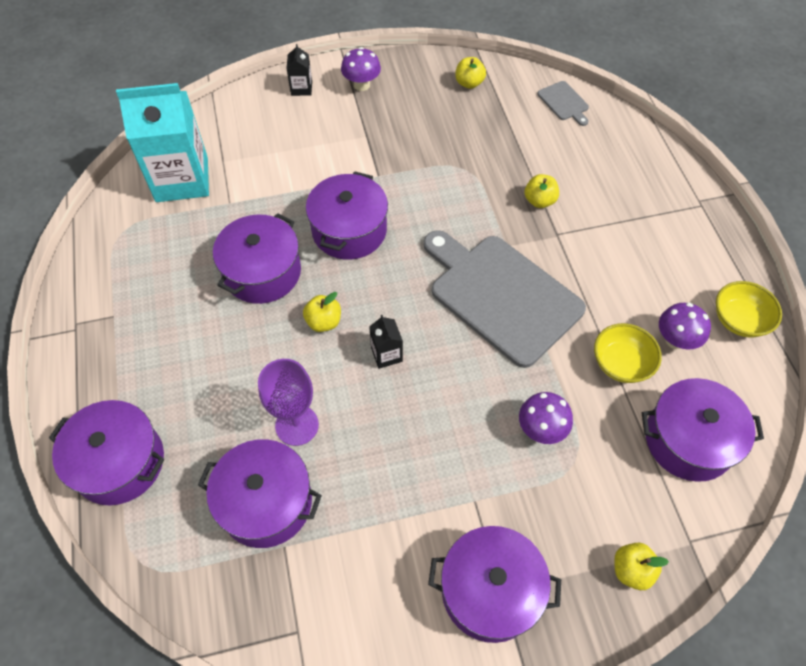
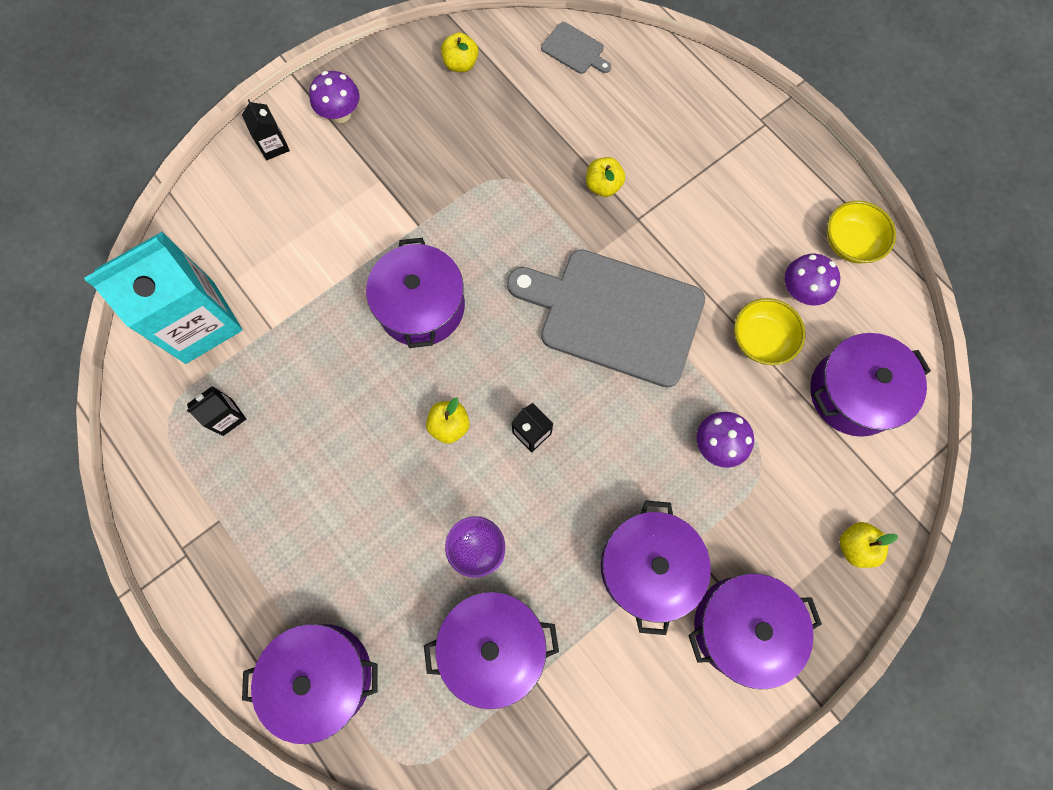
camera: 25 degrees left, 15 degrees up
(162, 248) = (227, 417): none -> black carton
(262, 272) = (354, 397): purple pot -> purple pot (648, 567)

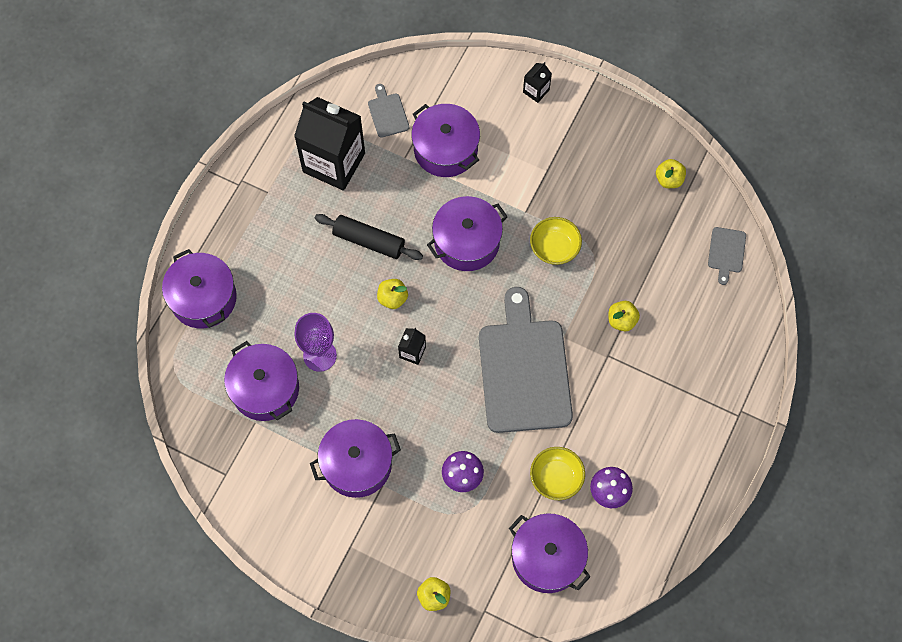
camera: 65 degrees right, 5 degrees down
(200, 322) = (387, 113): turquoise carton -> grey cutting board
(227, 417) = (334, 162): black carton -> black carton, size x2.38
(341, 114) = (584, 121): purple mushroom -> none
(358, 420) = (369, 241): none -> black rolling pin
(742, 627) = (345, 540): purple pot -> purple pot (445, 149)
(850, 243) = (668, 514): yellow bowl -> yellow bowl (554, 248)

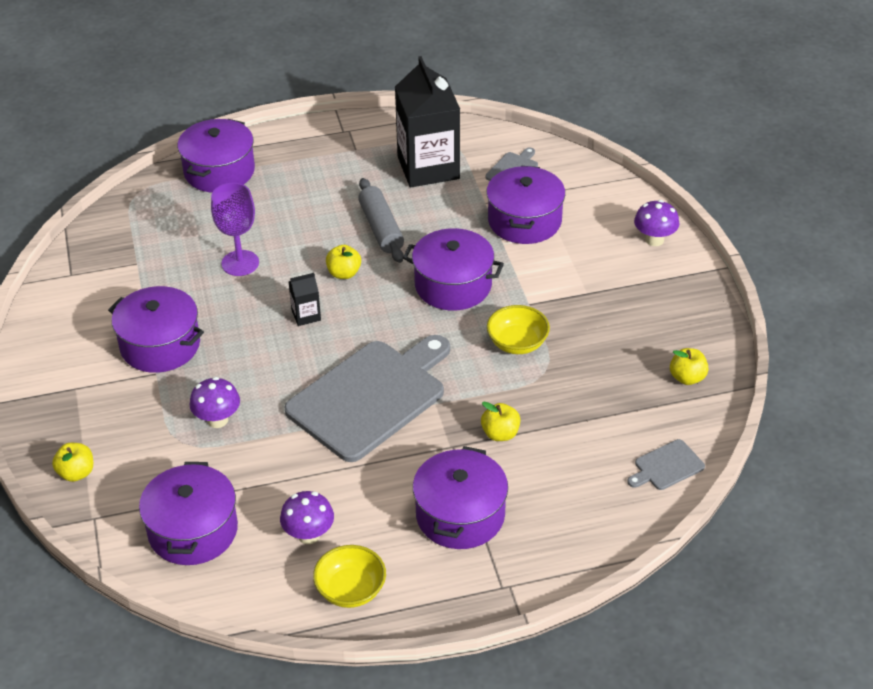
camera: 50 degrees right, 25 degrees down
(265, 389) = (174, 251): purple pot -> purple pot (460, 515)
(369, 241) = (381, 228): black rolling pin -> grey rolling pin
(536, 91) = (654, 240): black carton -> purple mushroom
(556, 478) = (284, 486): yellow bowl -> yellow bowl (351, 590)

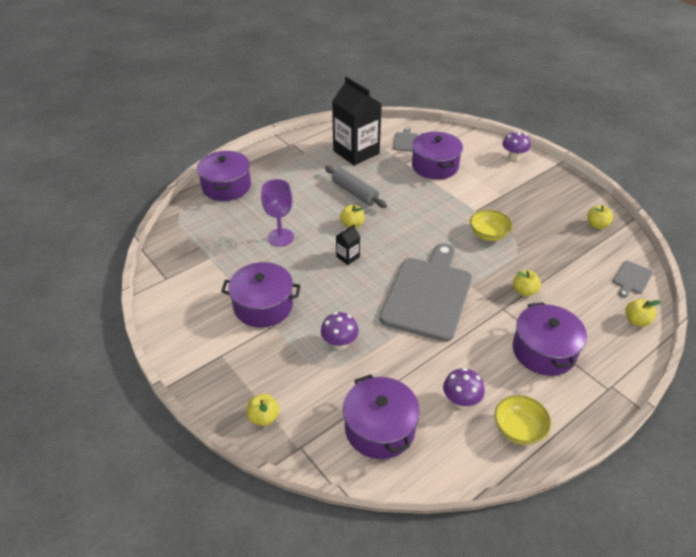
camera: 25 degrees left, 0 degrees up
(453, 285) = (423, 213): purple pot -> none
(619, 521) = (636, 321): none -> yellow apple

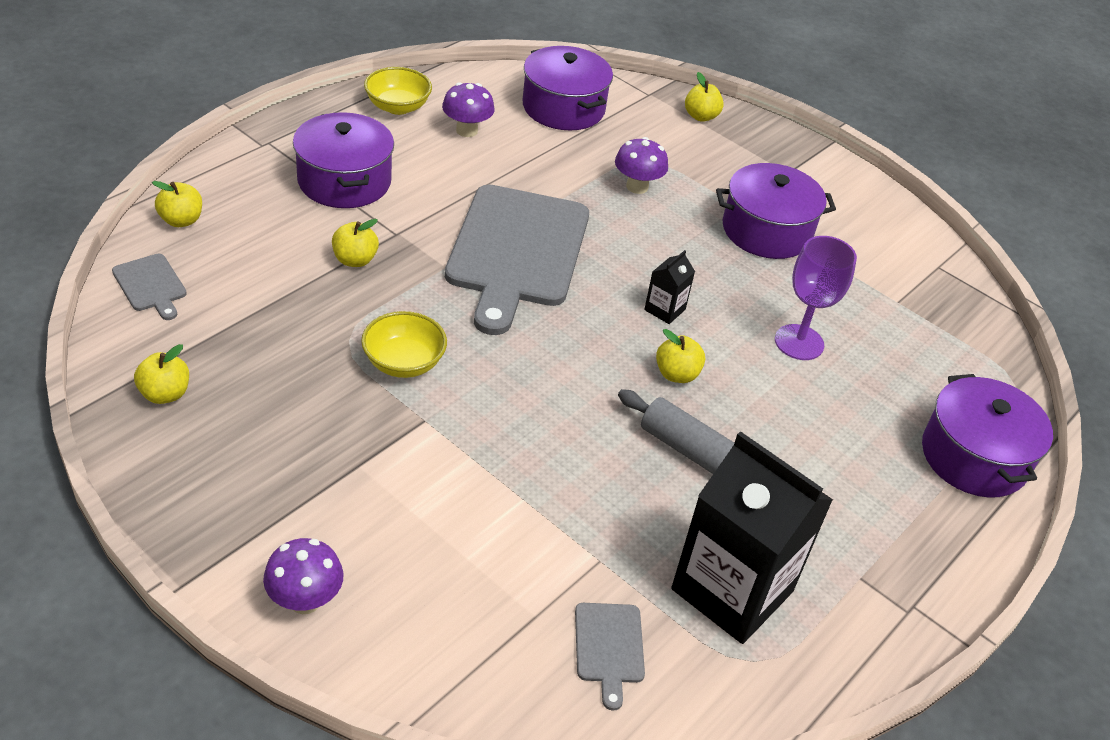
camera: 165 degrees right, 0 degrees up
(435, 166) = (520, 551): purple pot -> none
(632, 278) = (151, 285): grey cutting board -> grey cutting board turned 120 degrees clockwise

